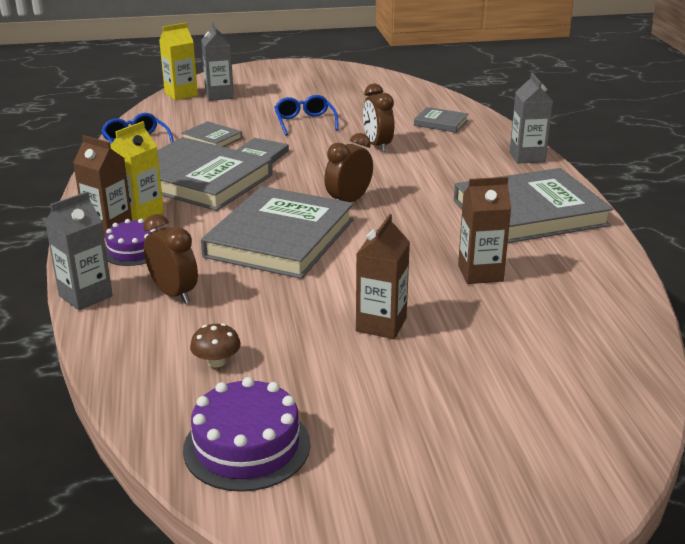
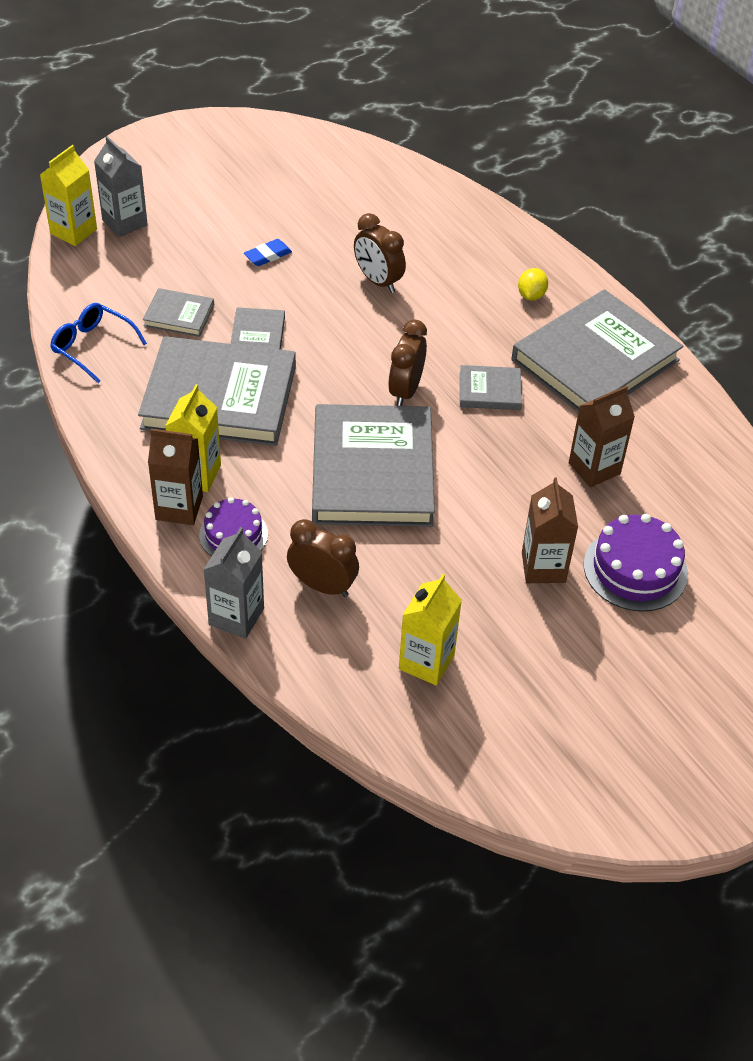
camera: 25 degrees left, 20 degrees up
(216, 361) = (426, 662): brown mushroom -> yellow carton
(247, 446) = (517, 749): purple cake -> purple cake (635, 569)
(305, 122) = (267, 255): blue glasses -> blue eraser
(441, 123) = (423, 218): grey book -> grey book (490, 391)
(499, 171) = (531, 295): none -> yellow lemon
(527, 157) = (548, 262): grey carton -> none

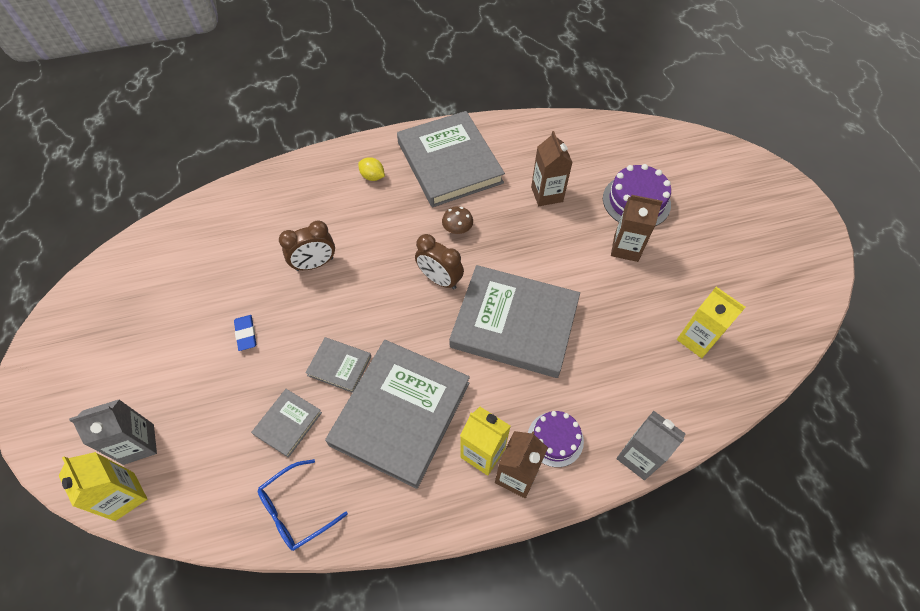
camera: 70 degrees left, 10 degrees up
(322, 586) = (618, 387): brown clock -> none
(490, 391) = (457, 229): grey book -> brown mushroom

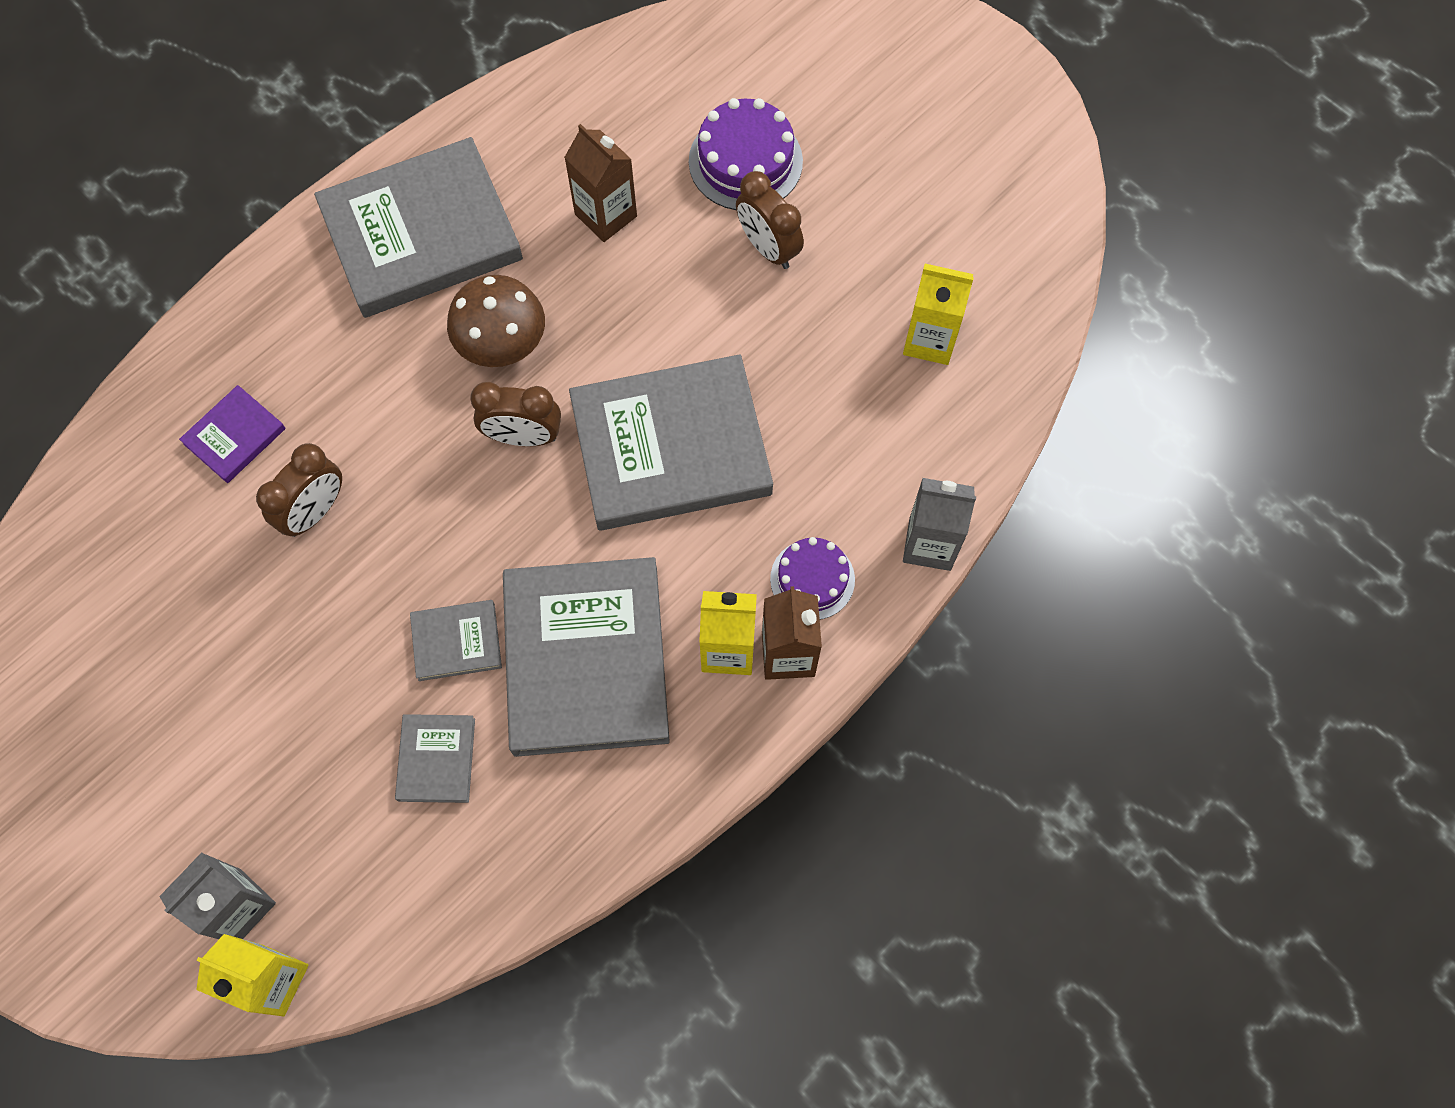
camera: 30 degrees left, 10 degrees up
(246, 334) = (283, 672): blue eraser -> none
(296, 510) = (525, 859): blue glasses -> none
(302, 211) = (234, 436): none -> purple book
(372, 176) = (311, 320): yellow lemon -> none
(449, 162) = (421, 233): grey book -> grey book turned 60 degrees counterclockwise
(457, 229) = (501, 341): brown mushroom -> brown mushroom, size x1.80
(626, 248) = (768, 248): brown carton -> brown clock

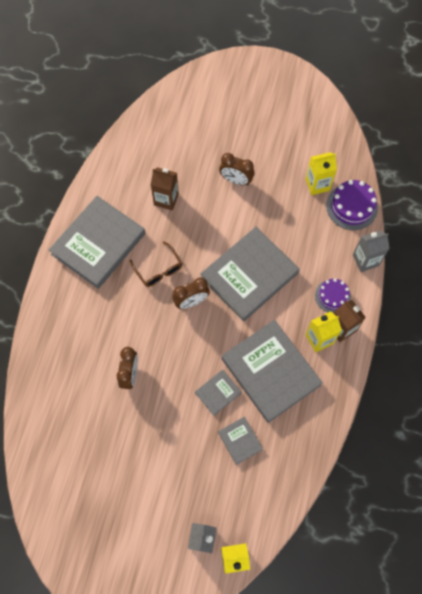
camera: 30 degrees left, 0 degrees up
(234, 436) = (78, 363): purple book -> none
(501, 341) = (158, 269): brown mushroom -> brown glasses
(745, 161) = (206, 151): purple cake -> purple cake (352, 206)

